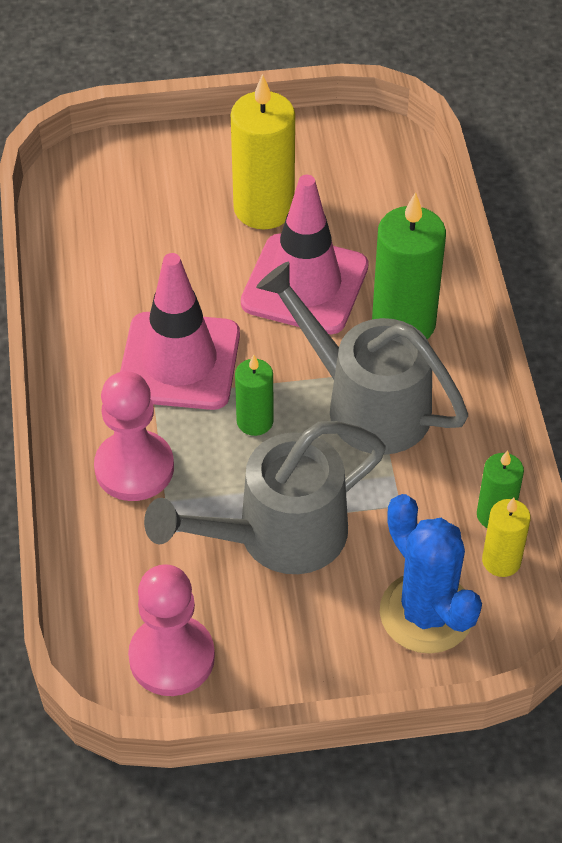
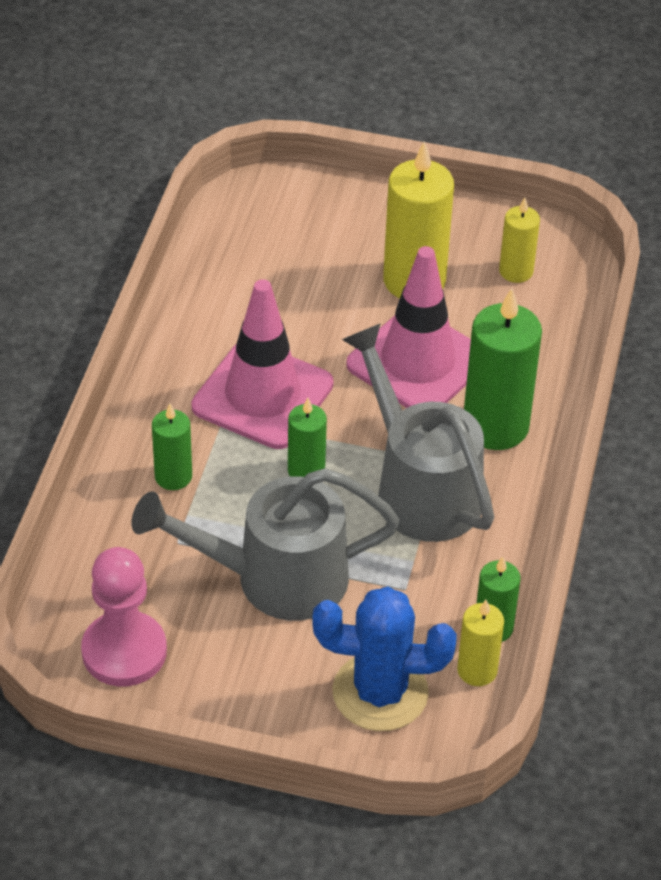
camera: 20 degrees right, 5 degrees down
(134, 468) = (173, 476): pink pawn -> green candle
(349, 172) = (516, 271): none -> yellow candle
(426, 613) = (380, 692): blue cactus -> blue cactus turned 75 degrees counterclockwise

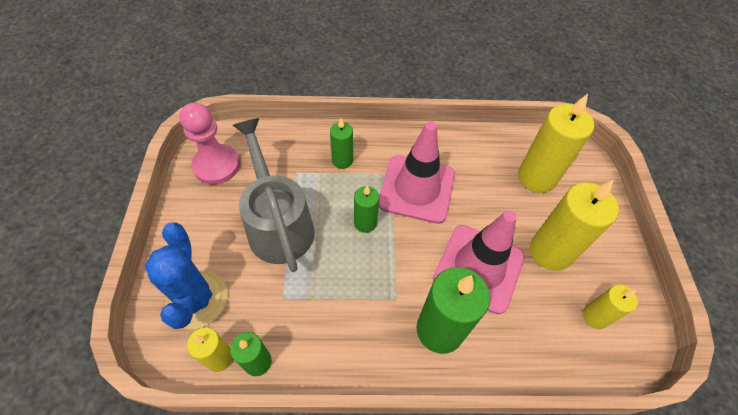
camera: 75 degrees right, 10 degrees up
(287, 253) = (536, 177): none -> yellow candle
(420, 487) = (370, 290): grey watering can -> none

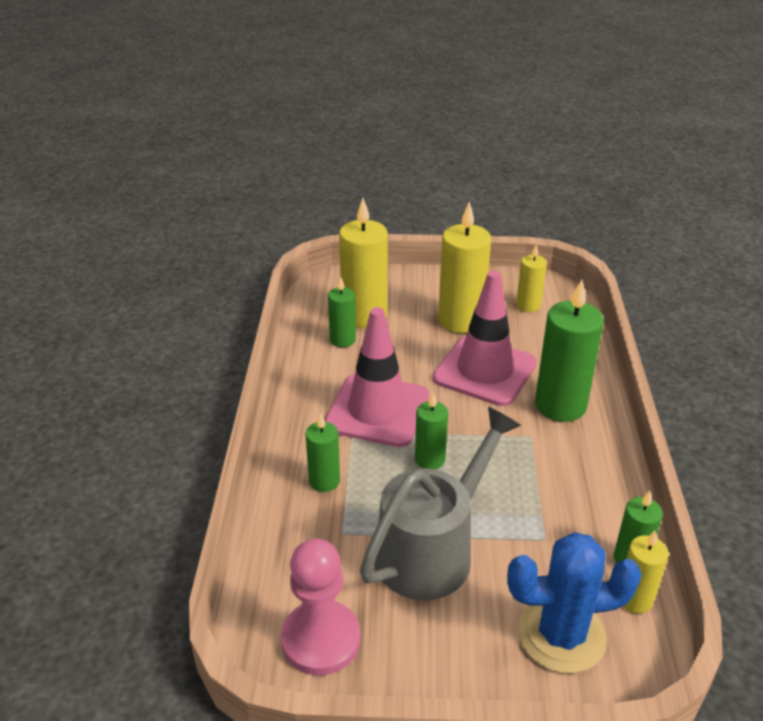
camera: 85 degrees left, 20 degrees down
(278, 224) = (433, 549): grey watering can -> grey watering can turned 150 degrees clockwise
(499, 164) = (342, 340): none -> green candle

